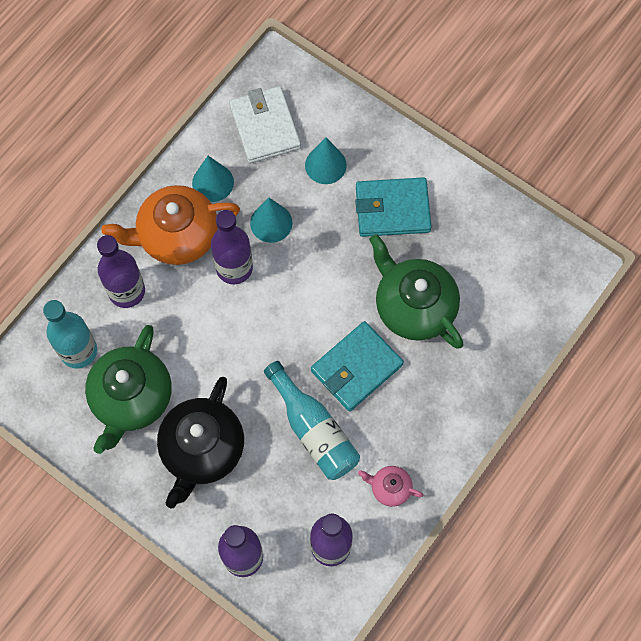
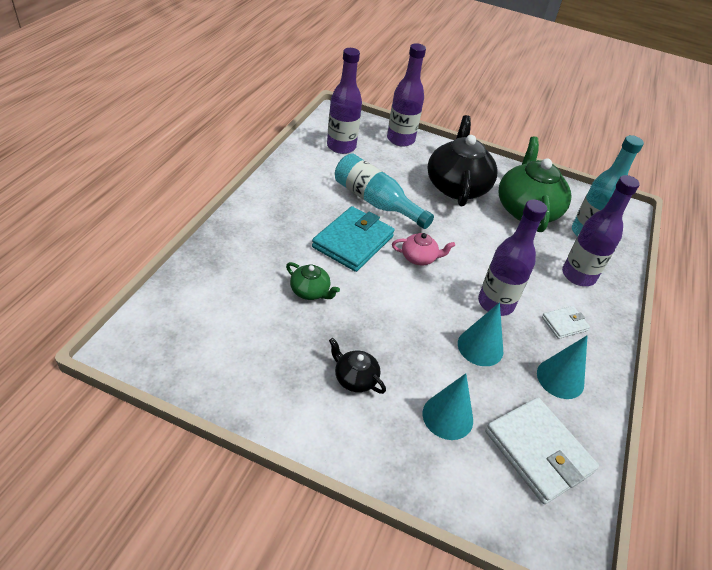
camera: 160 degrees right, 25 degrees down
(177, 235) = (564, 324): orange teapot -> white wallet
(390, 488) = (305, 175): pink teapot -> pink teapot (419, 258)
(392, 209) = (355, 378): turquoise wallet -> black teapot
(414, 306) = (310, 291): green teapot -> green teapot, size x0.47

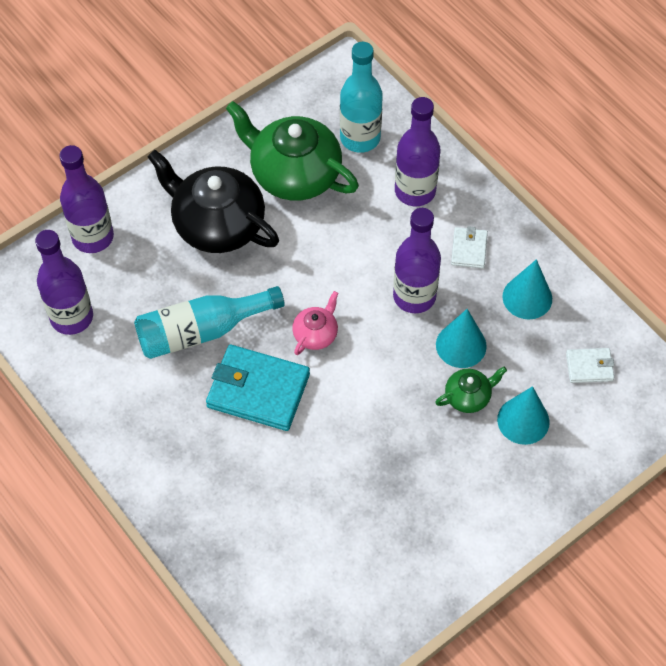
camera: 55 degrees left, 15 degrees up
(310, 291) = (314, 470): green teapot -> green teapot (468, 396)
(353, 242) = (258, 390): turquoise wallet -> turquoise wallet turned 45 degrees counterclockwise
(355, 378) = (446, 480): black teapot -> none
(538, 452) = (589, 367): white wallet -> white wallet, size x0.51

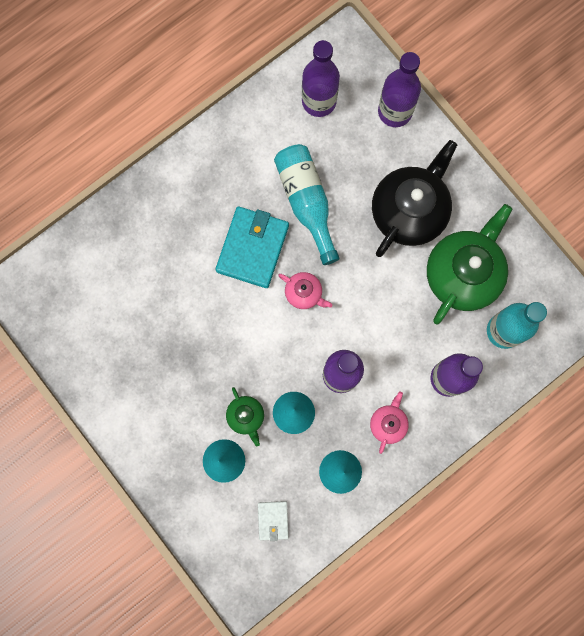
camera: 90 degrees right, 20 degrees up
(469, 249) = (388, 423): white wallet -> pink teapot

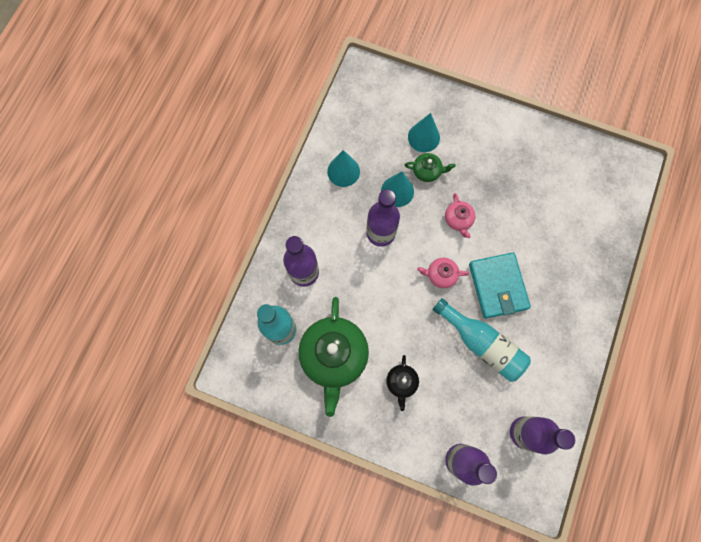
camera: 150 degrees right, 5 degrees down
(246, 416) = (427, 171): green teapot -> green teapot turned 150 degrees clockwise
(273, 520) = (369, 119): white wallet -> none
(388, 423) = (329, 219): pink teapot -> pink teapot (458, 220)
(409, 211) = (401, 382): black teapot -> black teapot, size x0.47

